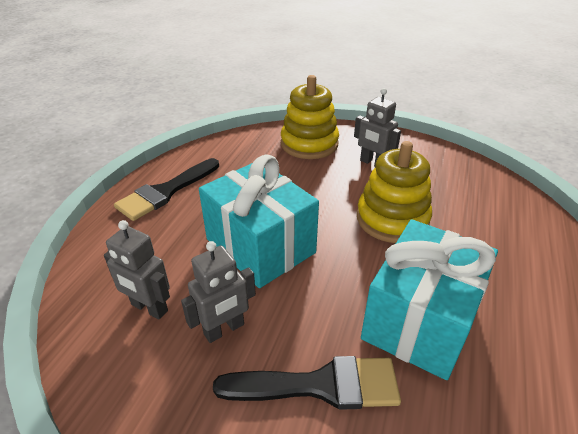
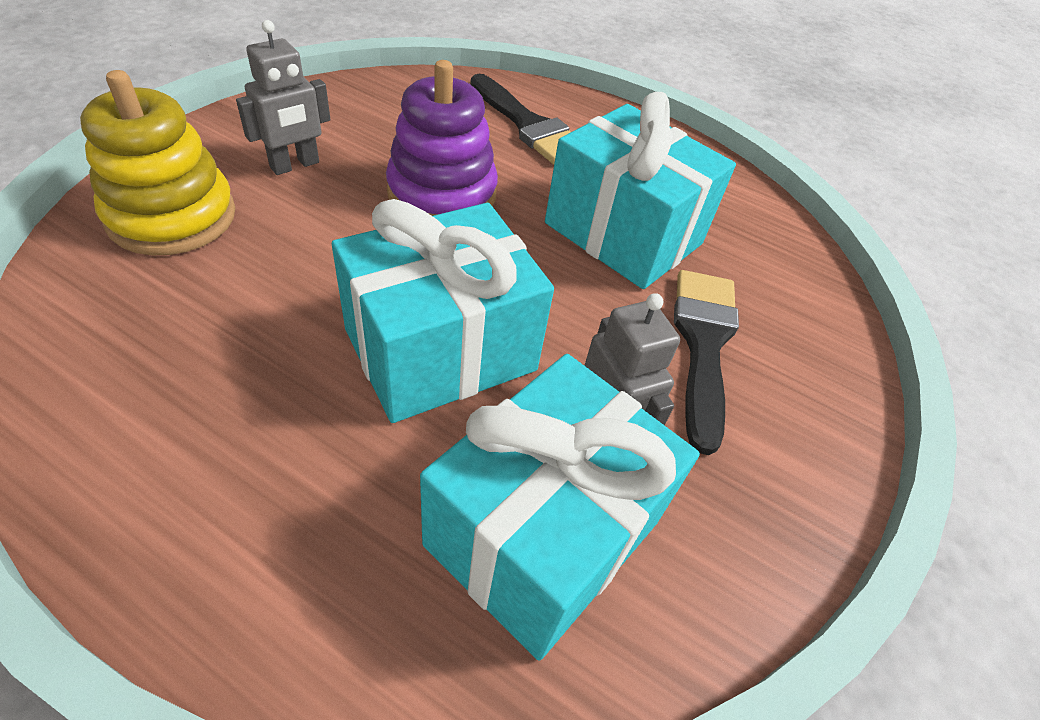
camera: 85 degrees left, 10 degrees up
(149, 308) = (543, 533): grey robot -> turquoise gift
(166, 191) = (182, 484): black brush -> black brush (528, 125)
(392, 219) = (442, 193): yellow stacking toy -> purple stacking toy

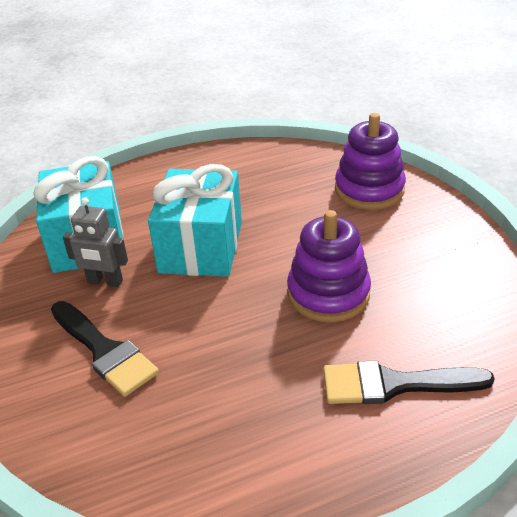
camera: 135 degrees right, 10 degrees down
(172, 216) = (369, 190): yellow stacking toy -> purple stacking toy
(295, 165) = (397, 239): grey robot -> none
(623, 233) = (220, 369): turquoise gift -> none

